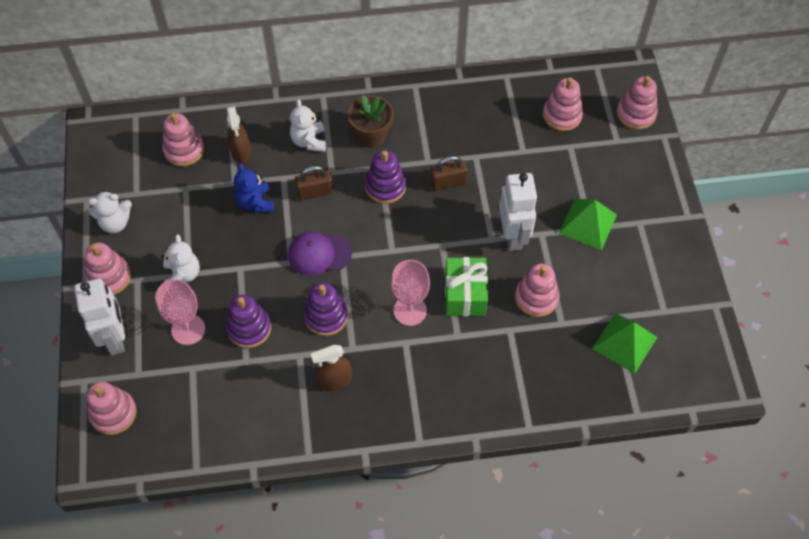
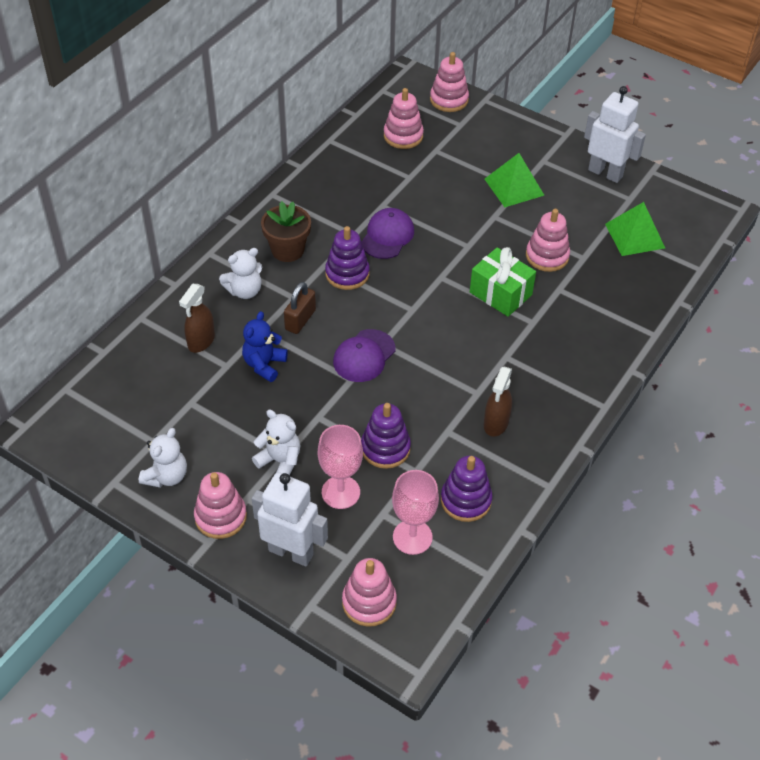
camera: 50 degrees left, 10 degrees down
(184, 150) = (148, 378): pink stacking toy -> none
(241, 152) = (201, 341): brown spray bottle -> brown spray bottle turned 90 degrees clockwise
(255, 203) = (264, 364): blue teddy bear -> blue teddy bear turned 90 degrees clockwise
(309, 141) = (244, 291): white teddy bear -> white teddy bear turned 60 degrees counterclockwise
(326, 316) = (429, 390): purple stacking toy -> purple stacking toy (466, 500)
(410, 310) = (480, 335): pink goblet -> pink goblet (412, 537)
(448, 182) = (387, 236): brown padlock -> purple cap
(513, 235) = (478, 232): white robot -> white robot (605, 173)

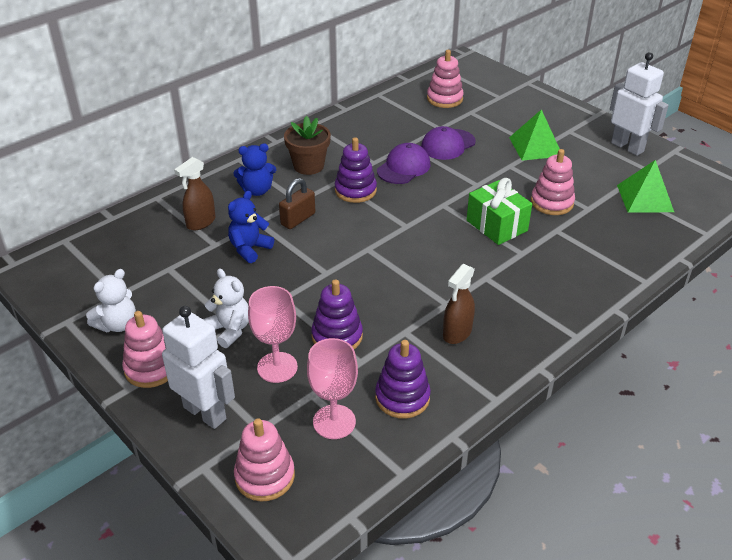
camera: 15 degrees right, 10 degrees down
(244, 291) = (257, 190): white teddy bear -> blue teddy bear
(364, 356) = (346, 256): purple cap -> purple cap (448, 144)
(449, 100) = (495, 79): pink stacking toy -> none

